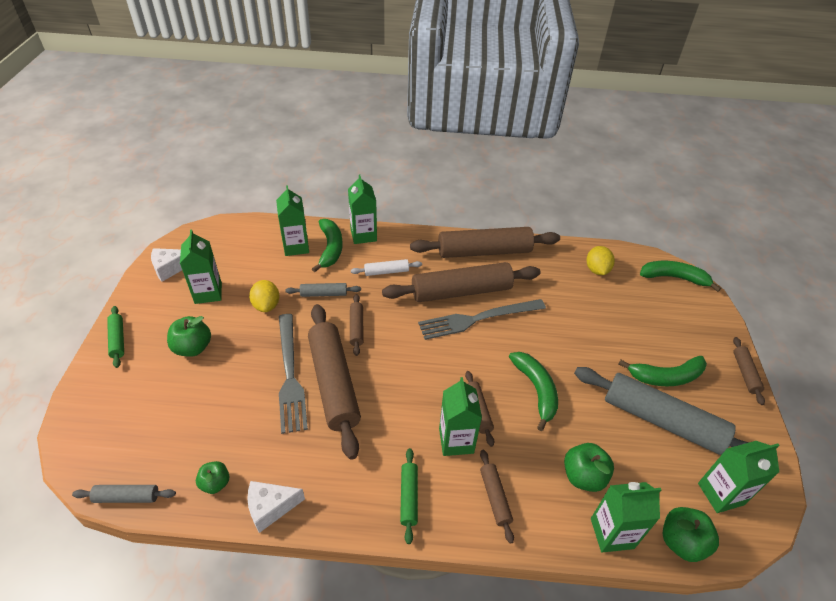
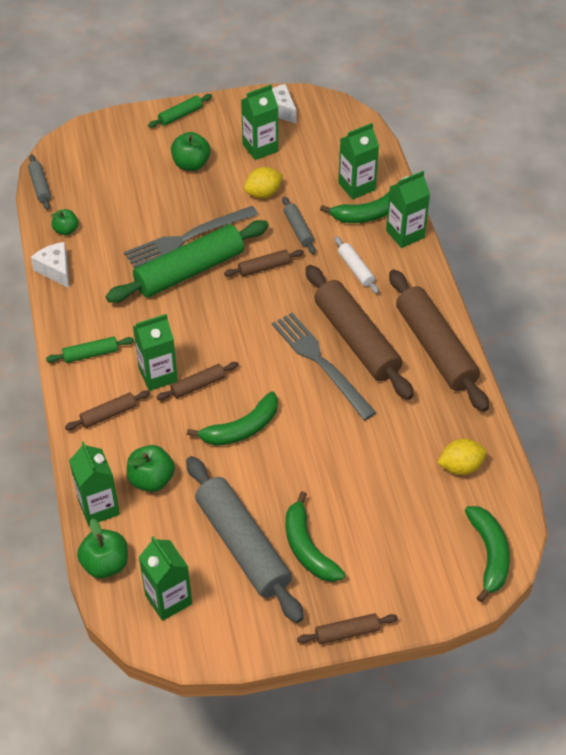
camera: 75 degrees right, 5 degrees up
(333, 383) = (189, 271): brown rolling pin -> green rolling pin
(662, 421) = (243, 545): grey rolling pin -> grey rolling pin turned 45 degrees counterclockwise

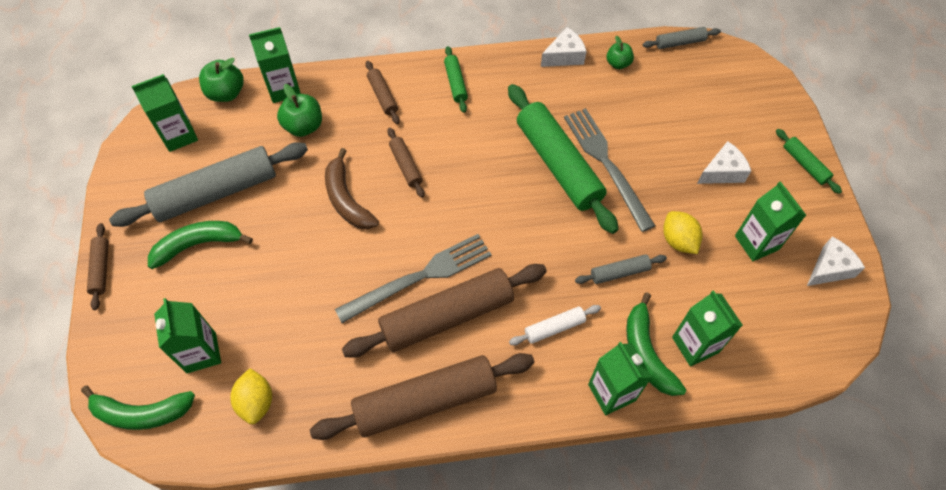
camera: 95 degrees right, 10 degrees up
(158, 375) = (423, 134): green carton -> green carton (201, 352)
(191, 164) = (722, 172): green apple -> white cheese
(241, 428) = (347, 199): green banana -> brown banana
(264, 267) = (560, 233): brown rolling pin -> none

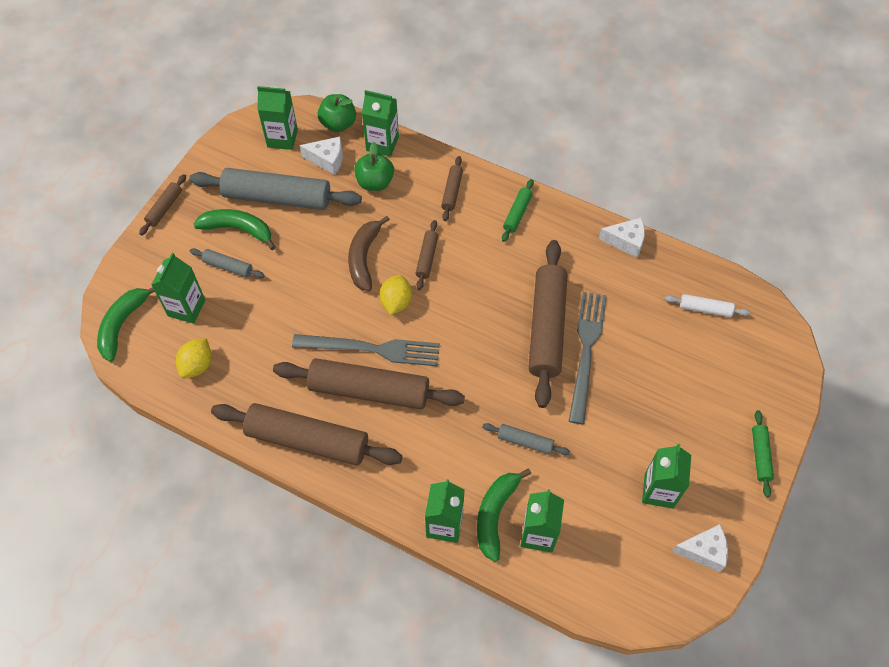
camera: 35 degrees right, 0 degrees up
(142, 413) = (122, 325): green banana -> green banana turned 75 degrees clockwise
(554, 328) = (440, 450): white rolling pin -> white rolling pin (705, 309)
(558, 164) = (547, 328): green rolling pin -> brown rolling pin
(618, 63) = (667, 274): green apple -> none
(678, 240) = (594, 447): yellow lemon -> yellow lemon (396, 302)
(680, 43) = (739, 287): grey rolling pin -> grey rolling pin (228, 266)
(722, 172) = (680, 417): white cheese -> white cheese (327, 160)

